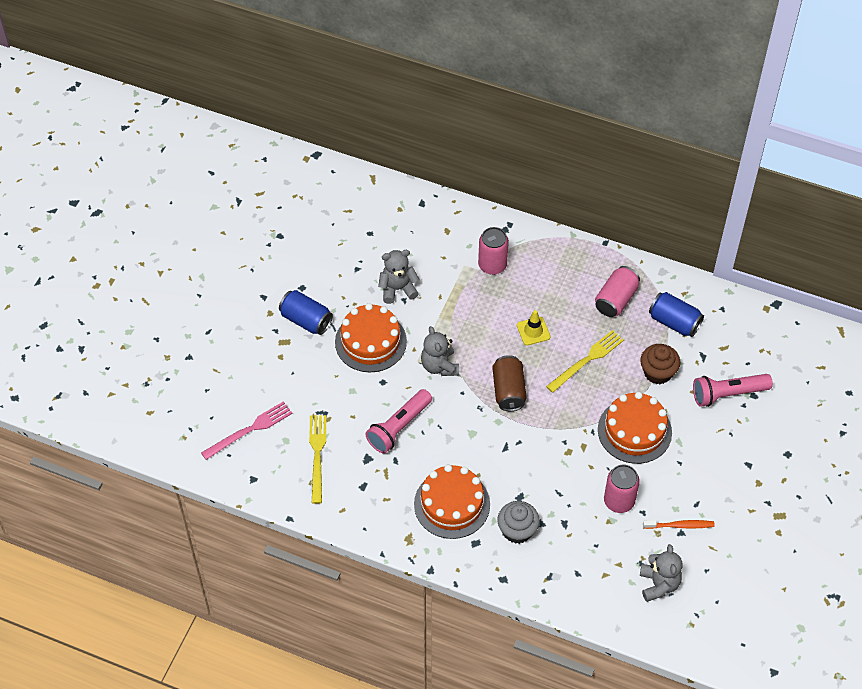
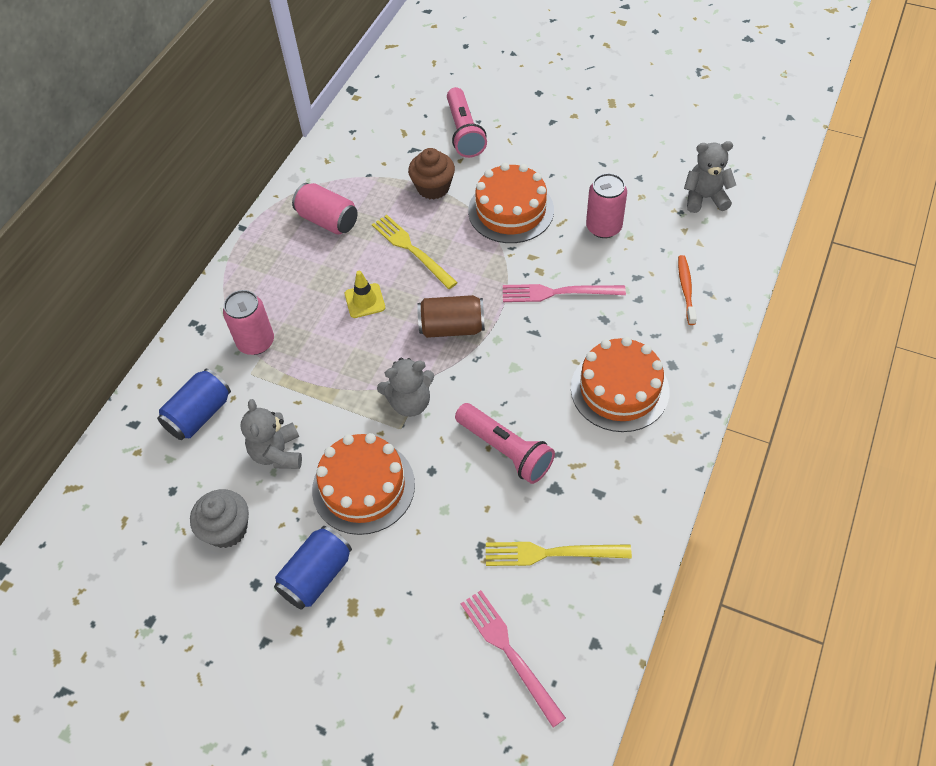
camera: 85 degrees left, 0 degrees up
(517, 530) = (650, 322): grey cupcake -> grey cupcake (227, 529)
(545, 464) = (558, 293): none -> pink fork
(674, 322) = (366, 171): blue can -> blue can (199, 415)
(680, 525) = (630, 178): orange toothbrush -> orange toothbrush (686, 289)

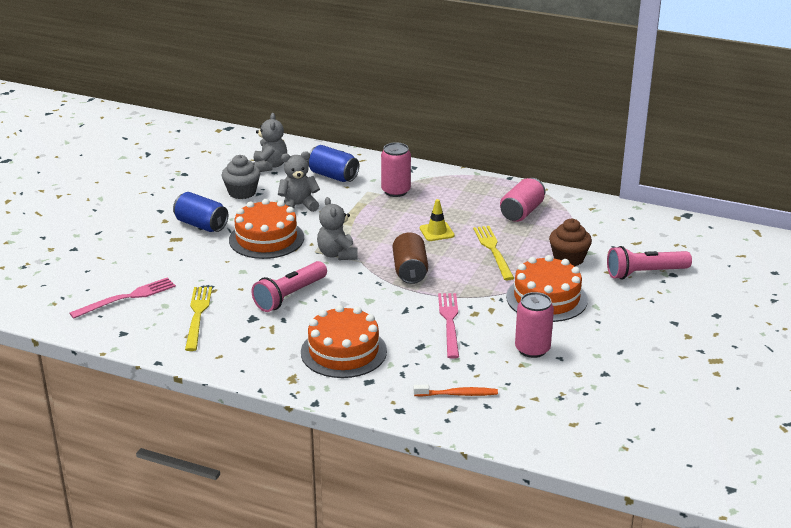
camera: 85 degrees right, 25 degrees down
(412, 250) = (493, 250): yellow fork -> yellow fork turned 60 degrees counterclockwise
(705, 198) = (583, 414): grey teddy bear -> grey teddy bear (270, 166)

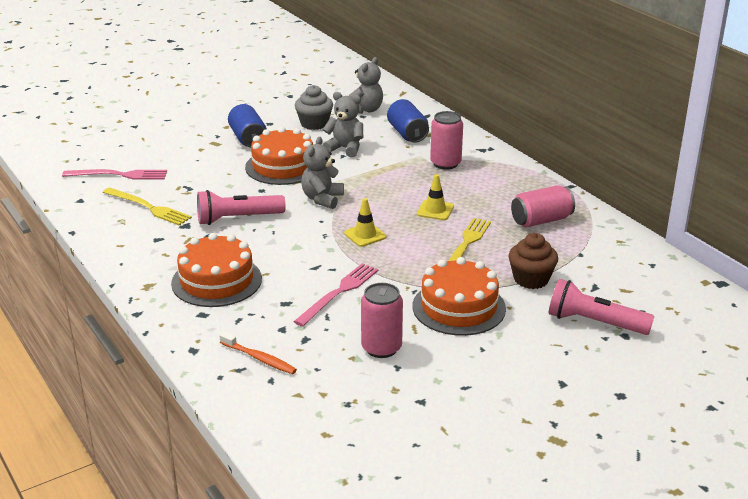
camera: 35 degrees right, 0 degrees up
(197, 315) = (148, 207): yellow fork -> yellow fork turned 90 degrees clockwise
(410, 271) = (365, 235): brown can -> yellow traffic cone

